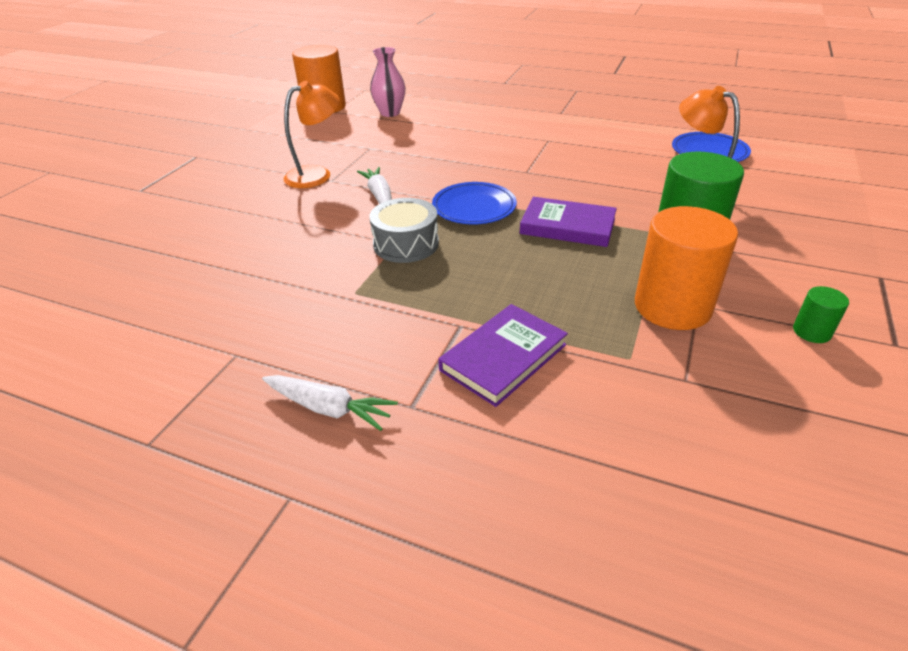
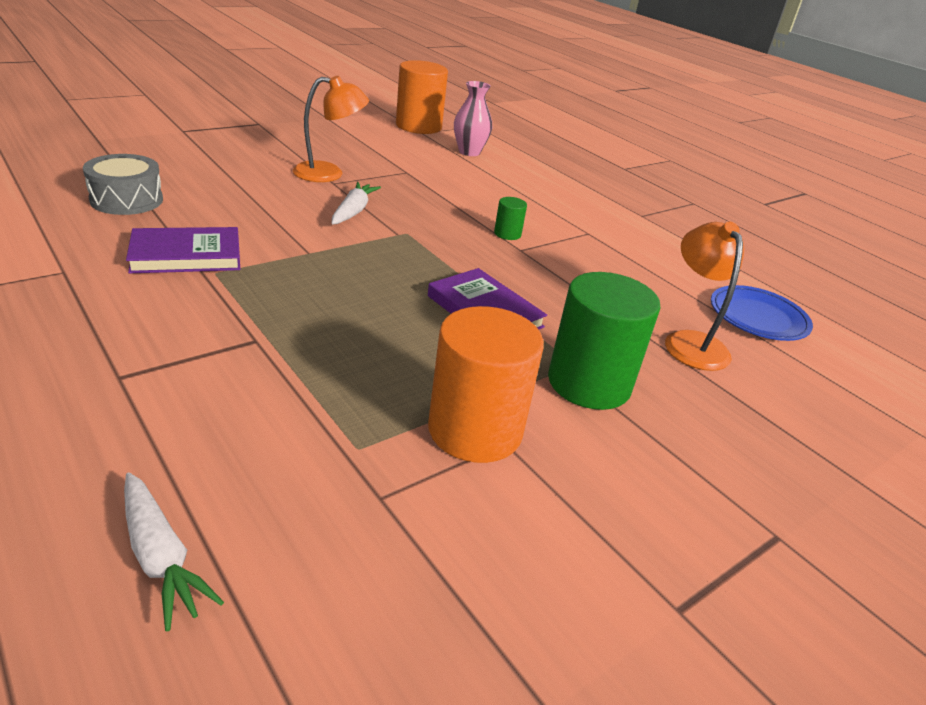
camera: 25 degrees right, 5 degrees down
(329, 408) = (61, 343): white carrot -> white carrot (161, 557)
(406, 244) = (314, 257): grey drum -> grey drum (127, 200)
(474, 207) = (421, 256): blue plate -> none
(503, 357) = (249, 383): purple book -> purple book (186, 255)
(812, 331) = (592, 537): green cylinder -> green cylinder (507, 234)

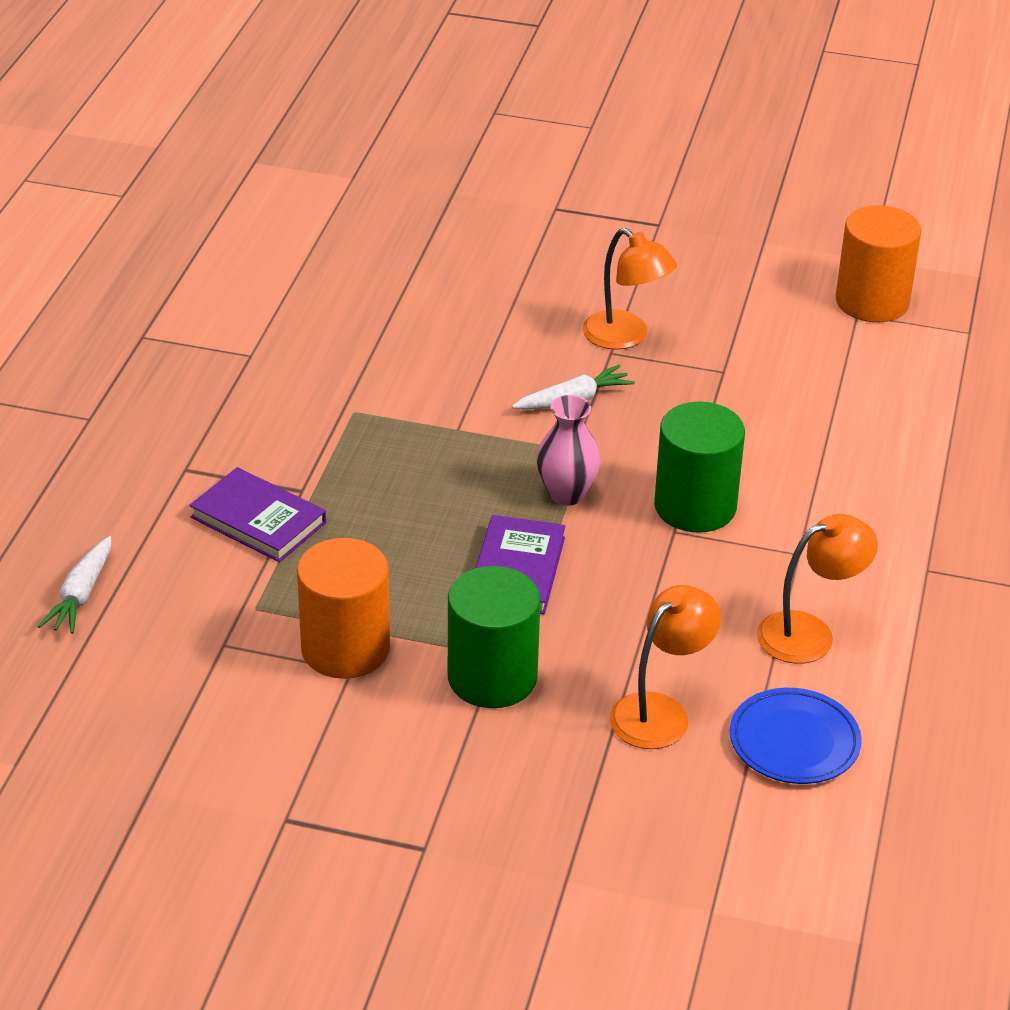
camera: 55 degrees right, 5 degrees up
(127, 200) = (383, 293): grey drum -> none
(186, 255) = (354, 382): purple book -> purple book (258, 520)
(469, 152) = (867, 374): pink vase -> pink vase (566, 494)
(507, 234) = (695, 506): green cylinder -> green cylinder, size x2.24
(661, 264) = (809, 633): none -> orange lamp

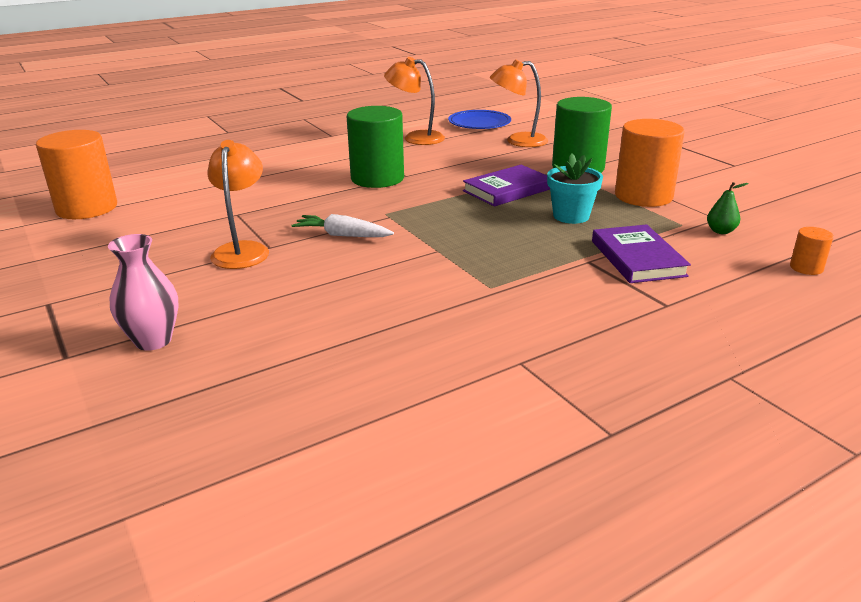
camera: 135 degrees left, 10 degrees down
(81, 595) = (806, 268): white carrot -> orange cylinder
(204, 617) = (721, 231): none -> green pear
(390, 556) = (571, 216): none -> turquoise flower pot
(566, 494) = (430, 203): pink vase -> pink vase (153, 340)

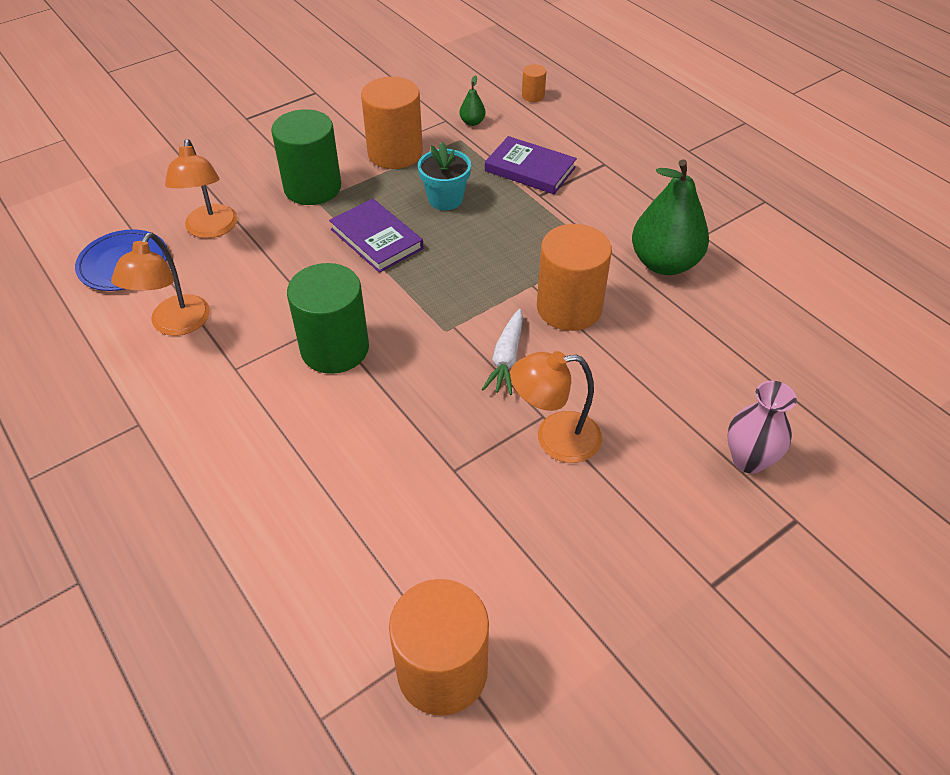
camera: 95 degrees left, 20 degrees up
(400, 266) = (569, 308): none -> orange cylinder
(464, 326) = (664, 263): none -> green pear
(637, 258) = (530, 169): purple book -> purple book turned 45 degrees clockwise

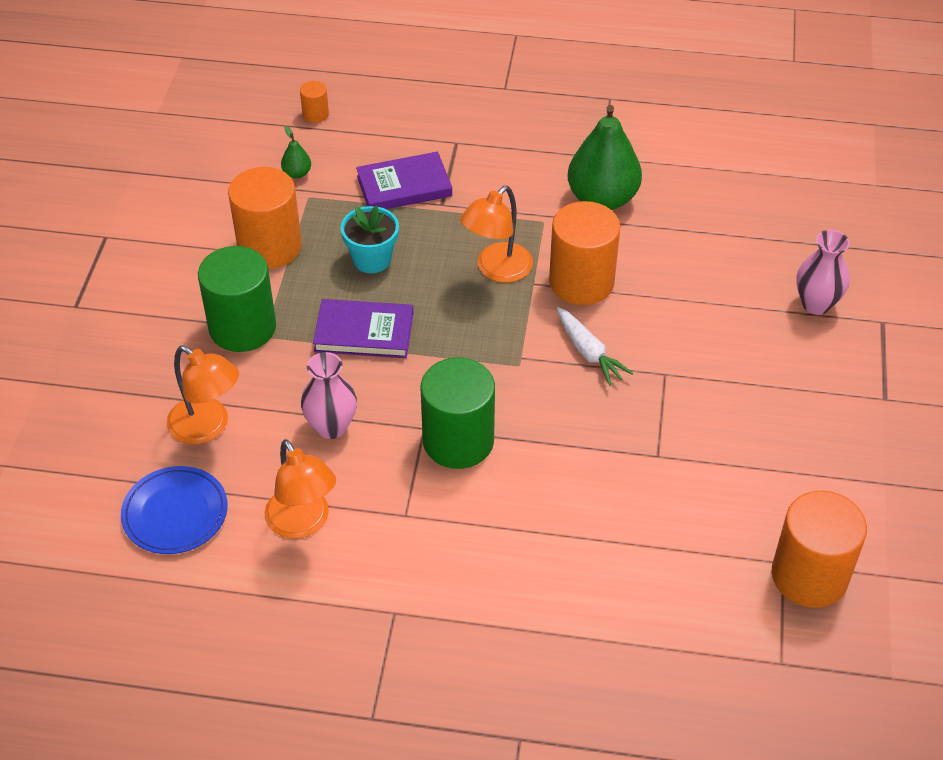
camera: 45 degrees left, 0 degrees up
(275, 280) = (331, 427): none -> pink vase
(554, 438) = (691, 383): orange lamp -> orange lamp (497, 270)

